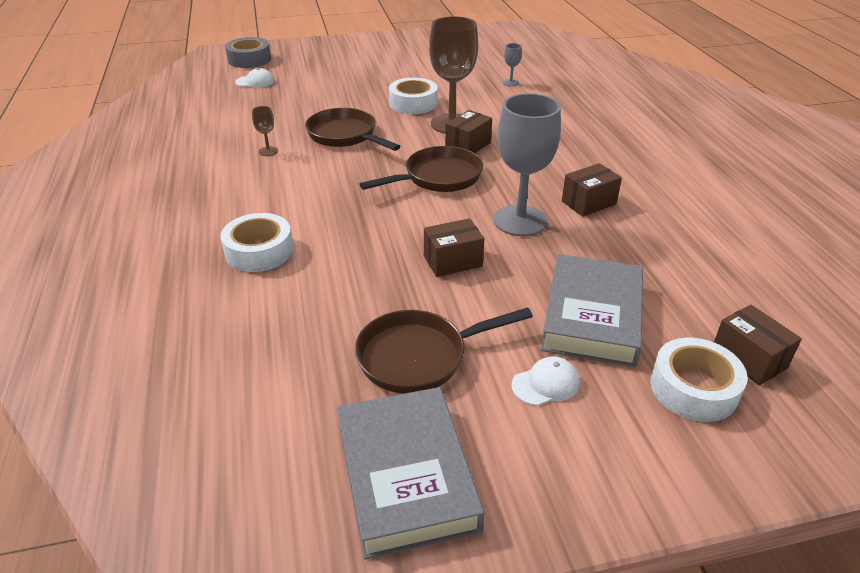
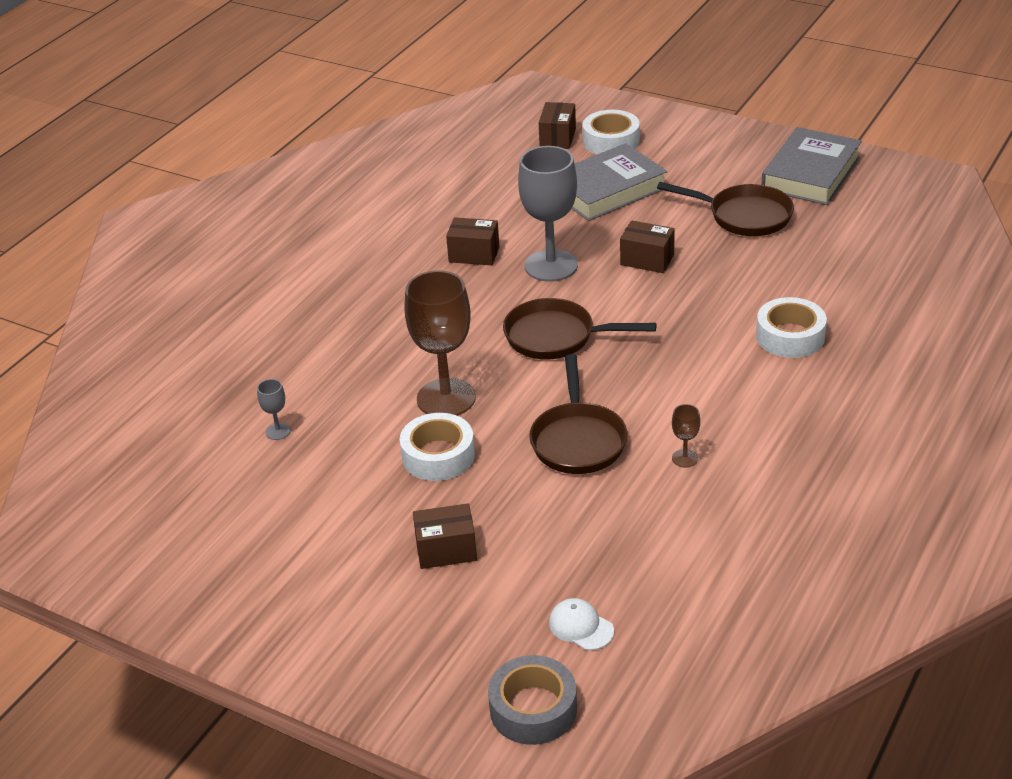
camera: 135 degrees left, 0 degrees up
(468, 145) = (475, 360): brown box -> brown box (446, 550)
(545, 384) = (687, 174): white cap -> none

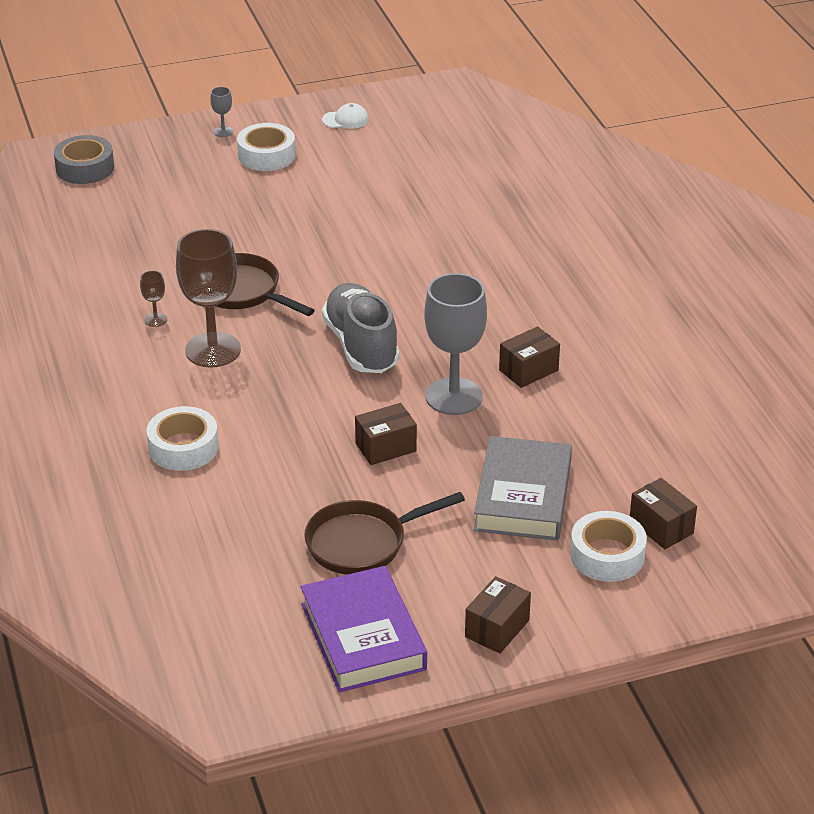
camera: 130 degrees right, 0 degrees up
(278, 431) = (440, 194): grey goblet -> grey goblet (223, 131)
(438, 456) = (318, 236): white tape -> white tape (266, 155)
(446, 398) = (370, 267): brown goblet -> brown goblet (213, 350)
(446, 550) = (235, 199): brown box -> brown box (497, 628)
(556, 337) = (361, 346): brown pan -> grey shoe
(581, 627) = (105, 208): white cap -> white cap (345, 120)
(810, 174) = (363, 636): grey book -> purple book

